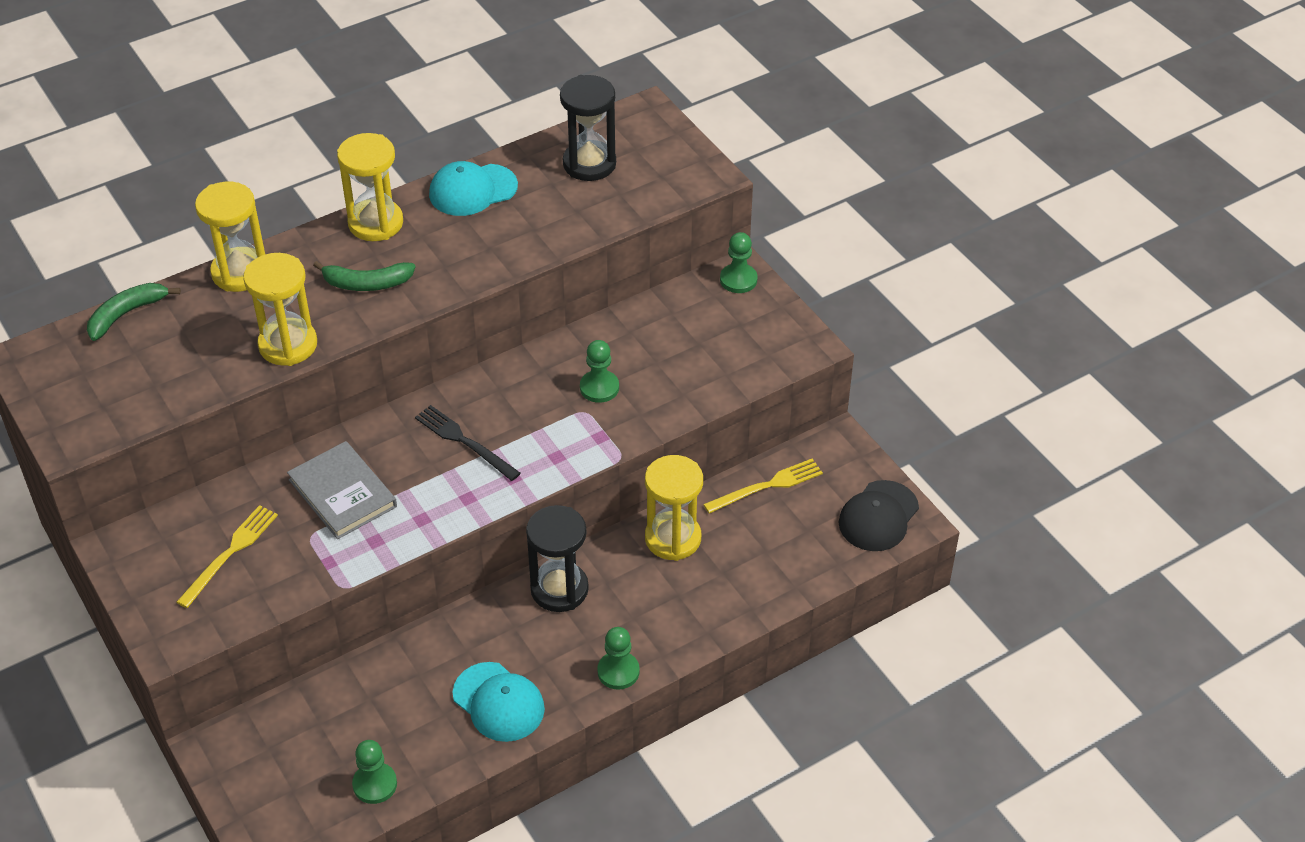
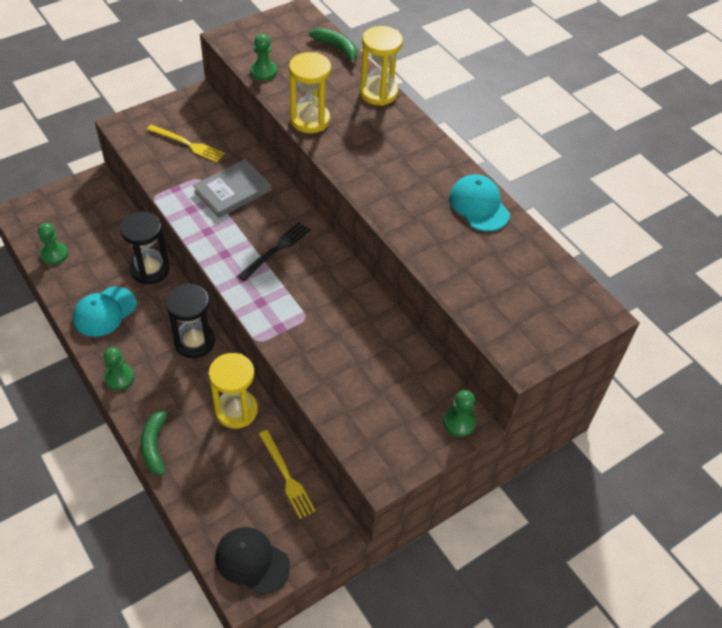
camera: 85 degrees right, 5 degrees up
(367, 283) = (371, 154): green banana -> green banana (155, 445)
(375, 223) = (435, 154): yellow hourglass -> none
(589, 164) = (523, 276): black hourglass -> black hourglass (150, 270)
(599, 388) = (329, 326): green pawn -> green pawn (263, 71)

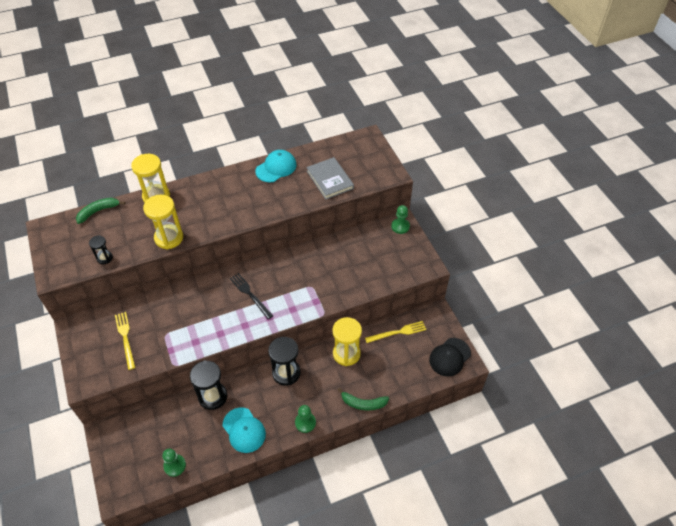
camera: 75 degrees left, 0 degrees up
(187, 144) = (125, 338): yellow fork -> yellow fork turned 60 degrees counterclockwise
(233, 191) = (186, 314): grey book -> grey book (330, 180)
(263, 71) = (104, 258): green pawn -> black hourglass
(479, 205) = (276, 168): turquoise cap -> turquoise cap turned 150 degrees clockwise

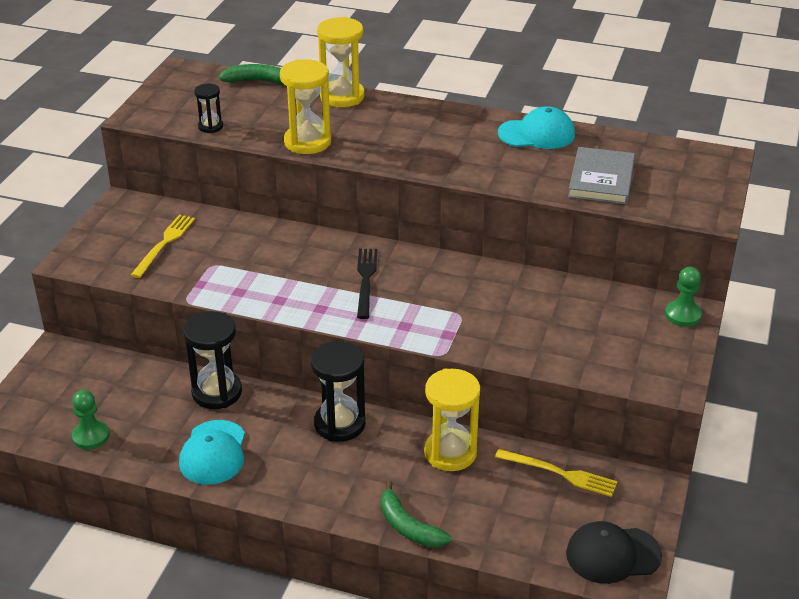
camera: 40 degrees right, 15 degrees down
(305, 422) = (301, 496): green pawn -> none

